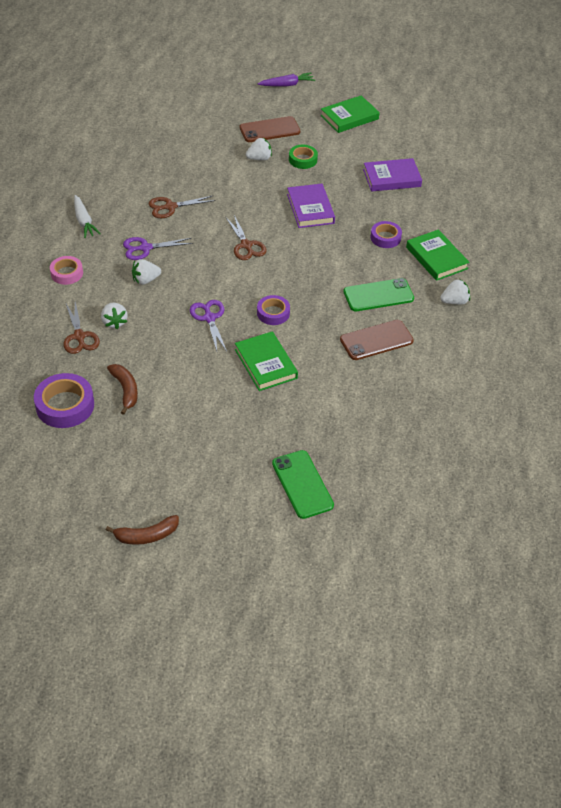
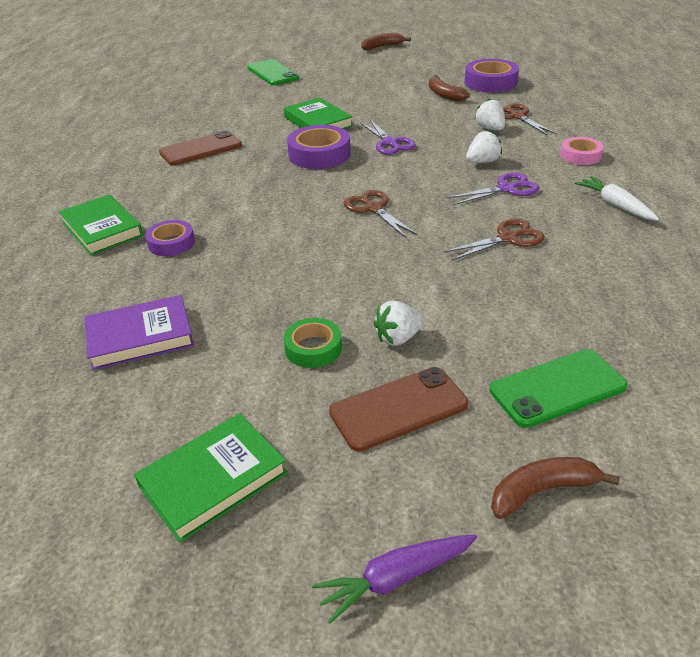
camera: 175 degrees right, 10 degrees down
(226, 98) = (542, 491): none -> brown banana
(273, 313) = (319, 154): purple tape -> purple tape, size x1.62
(310, 209) = (288, 266): purple book -> none
(378, 295) = (192, 183): green phone -> green phone (557, 388)
(454, 301) = (97, 189): white strawberry -> none

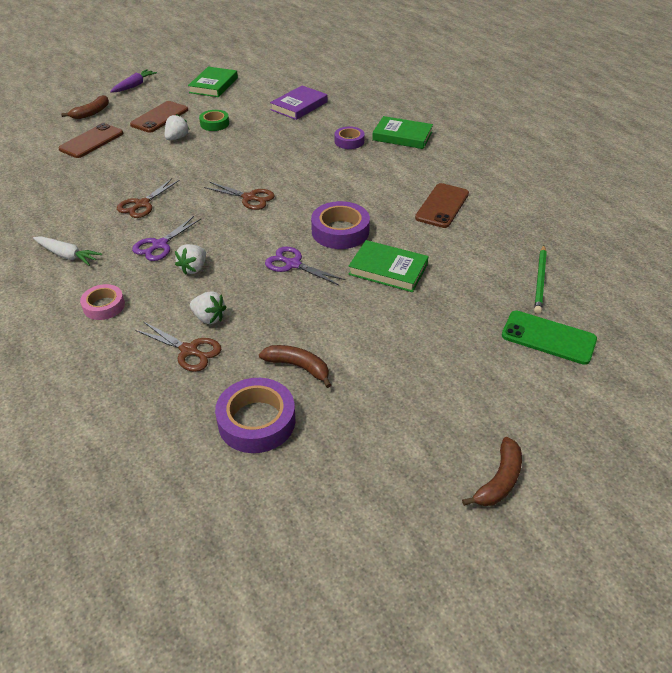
camera: 145 degrees right, 5 degrees up
(225, 93) = (540, 280): none -> green pencil
(557, 388) = (91, 141): green phone -> brown phone

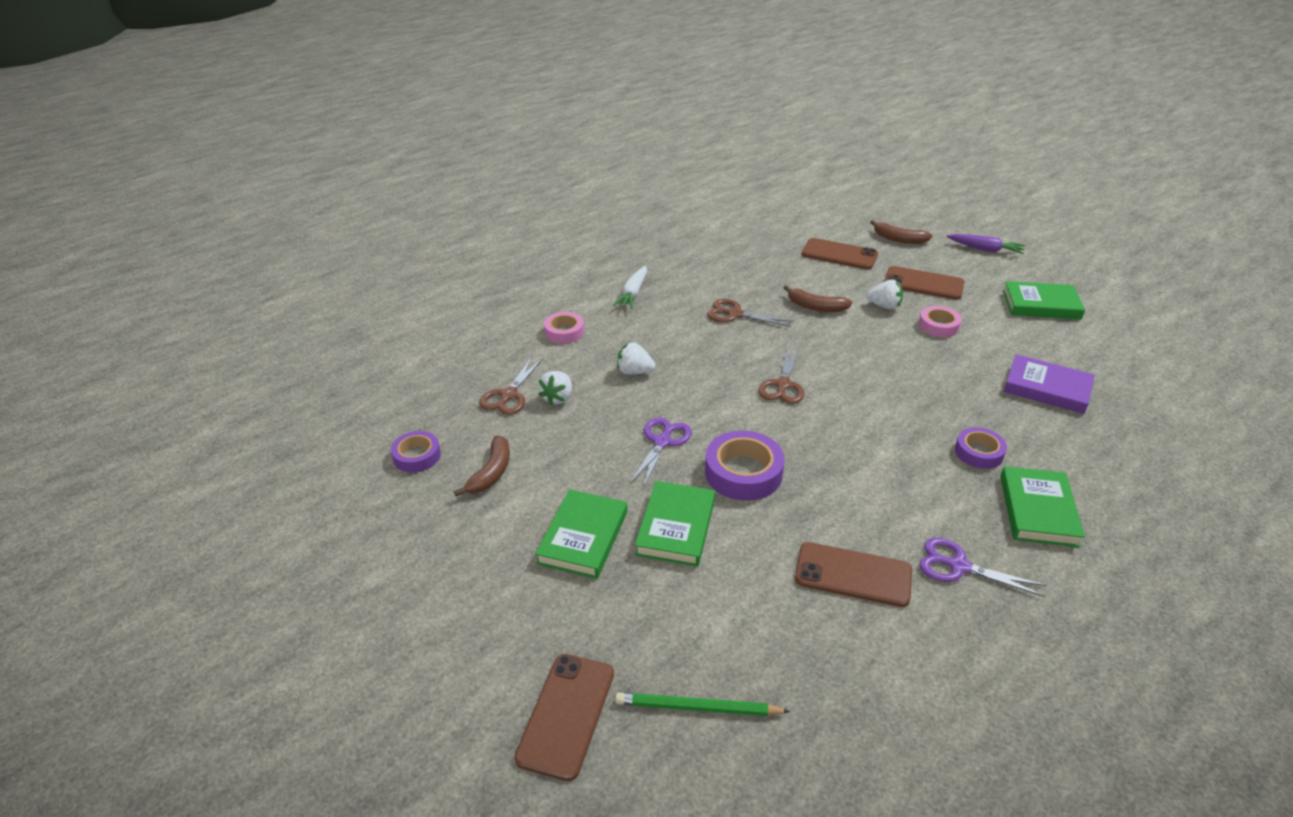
camera: 80 degrees right, 5 degrees down
(160, 245) = (667, 342): purple scissors -> purple scissors (958, 566)
(214, 124) = (938, 326): green tape -> pink tape
(256, 421) = (417, 456): purple tape -> purple tape, size x0.62
(389, 316) = (583, 537): none -> green book
(499, 480) = (323, 656): brown banana -> brown banana (816, 307)
(548, 338) = (566, 715): green phone -> brown phone

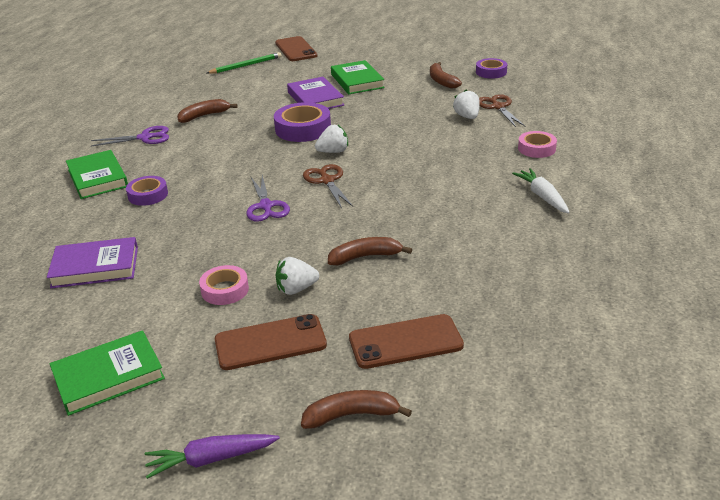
camera: 145 degrees right, 5 degrees down
(634, 372) = (444, 147): white strawberry -> white strawberry (333, 152)
(662, 442) = (369, 123): purple scissors -> purple scissors (266, 206)
(676, 527) = (315, 99): green book -> purple book
(735, 314) = (430, 217): brown scissors -> none
(853, 575) = (204, 116): brown phone -> brown banana

